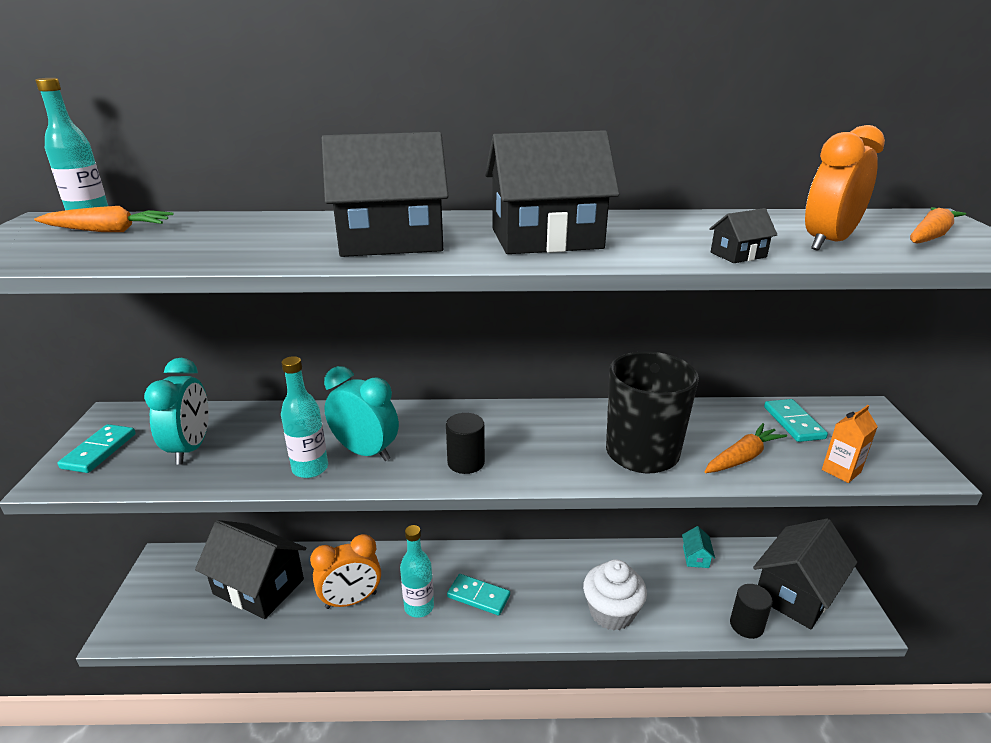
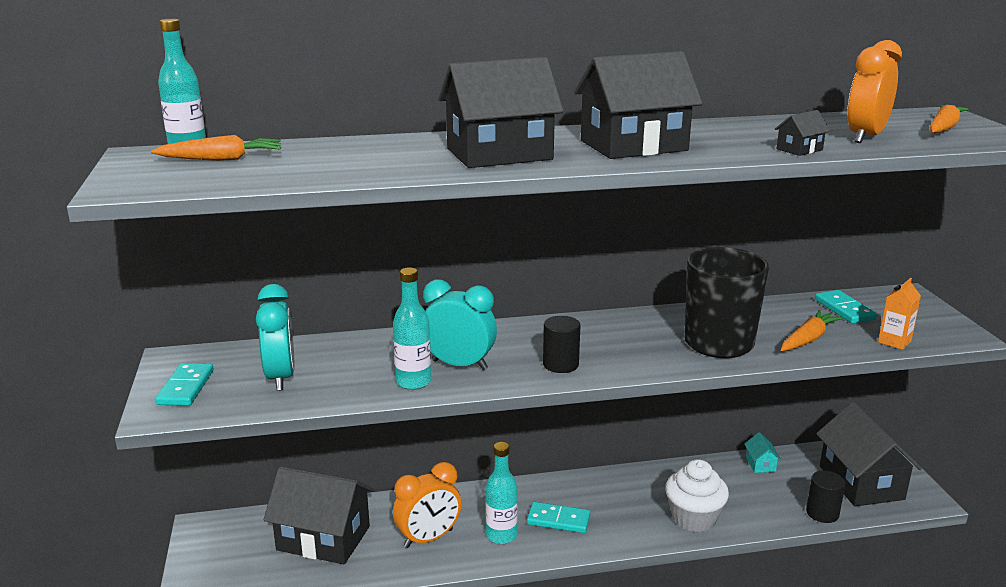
camera: 10 degrees left, 5 degrees down
(796, 592) = (861, 482): black house -> black house turned 45 degrees counterclockwise

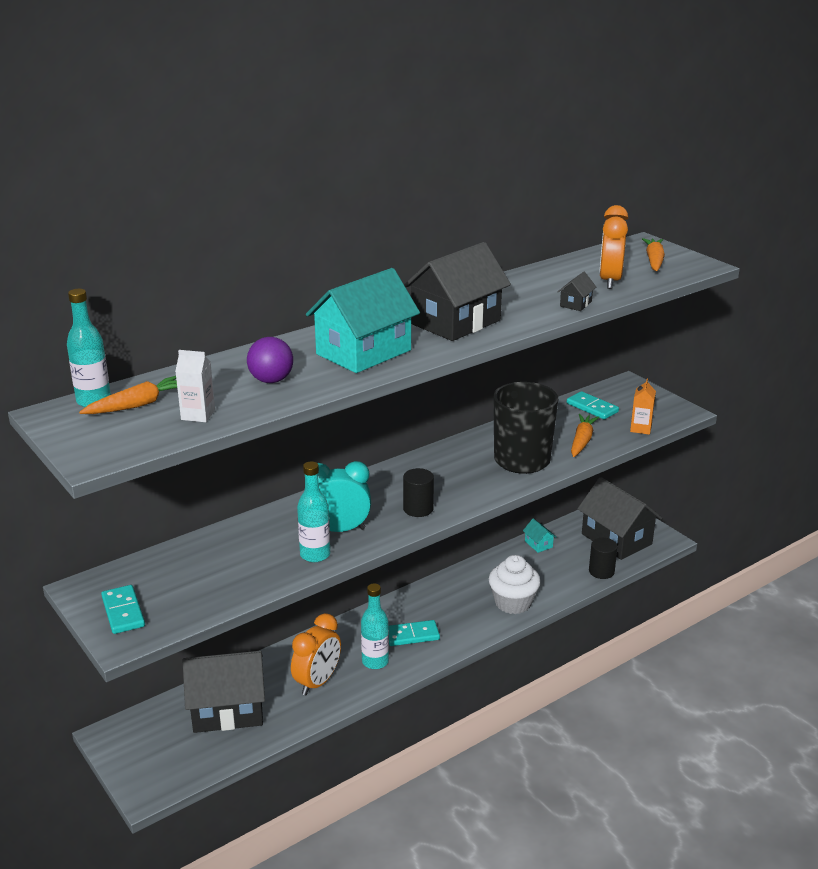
camera: 25 degrees left, 5 degrees up
(263, 174) = (198, 415): none -> white carton
(281, 377) = (199, 580): turquoise clock -> none
(373, 161) = (271, 380): none -> purple ball
(499, 154) = (363, 352): black house -> turquoise house

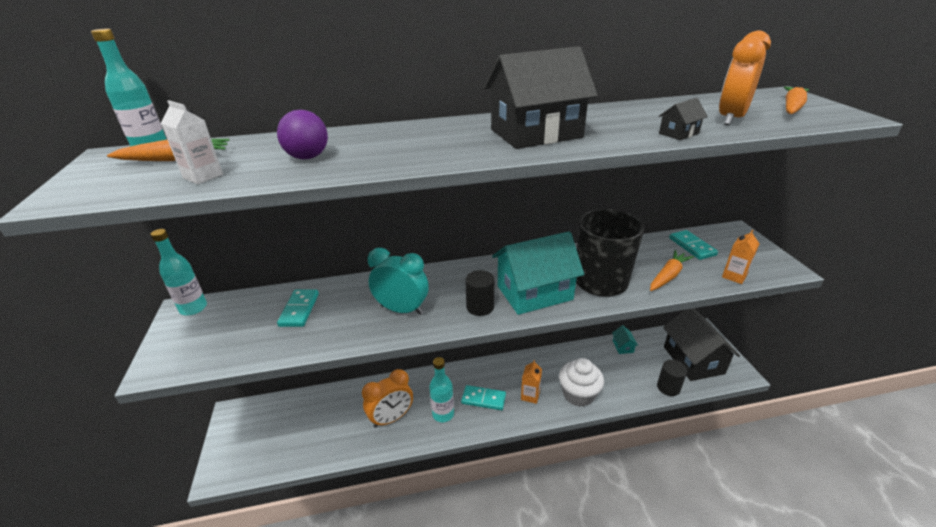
camera: 25 degrees right, 5 degrees up
(123, 612) = (184, 339): turquoise domino -> turquoise domino (299, 310)
(227, 710) = (317, 420): black house -> none
(315, 555) = (364, 329): turquoise bottle -> turquoise bottle (193, 308)
(363, 352) = (419, 146): turquoise house -> turquoise house (534, 293)
(462, 618) = (530, 395): none -> orange carton

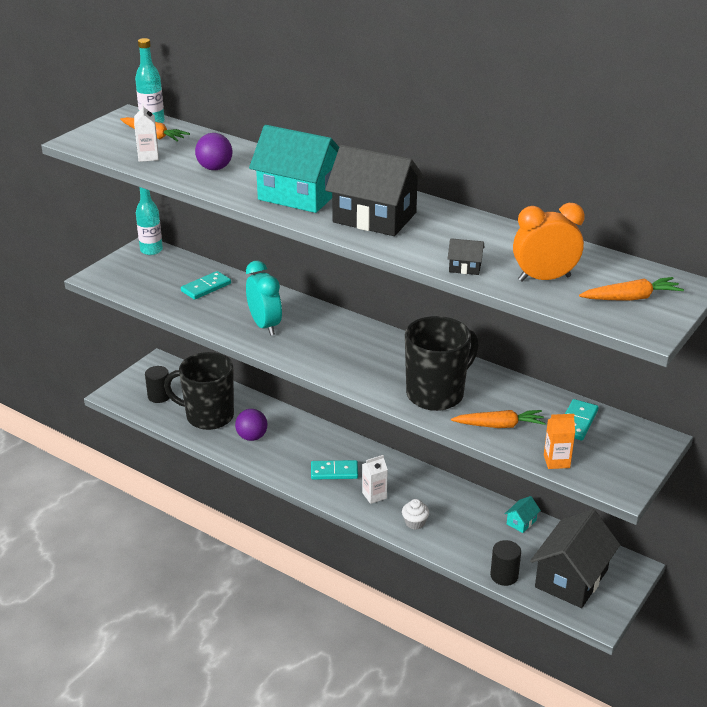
camera: 45 degrees right, 0 degrees up
(335, 428) = (208, 416): none -> black mug
(391, 418) = (252, 437): orange clock -> purple ball
(443, 414) = (290, 460): turquoise bottle -> none
(480, 307) = (316, 355): black cylinder -> black cylinder (159, 396)
(483, 399) = (334, 472): turquoise domino -> turquoise domino turned 60 degrees counterclockwise
(530, 395) = (374, 495): orange carton -> white carton
(534, 293) = (370, 370): turquoise house -> turquoise house (299, 195)
(578, 394) = (415, 523): white cupcake -> white cupcake, size x0.54

